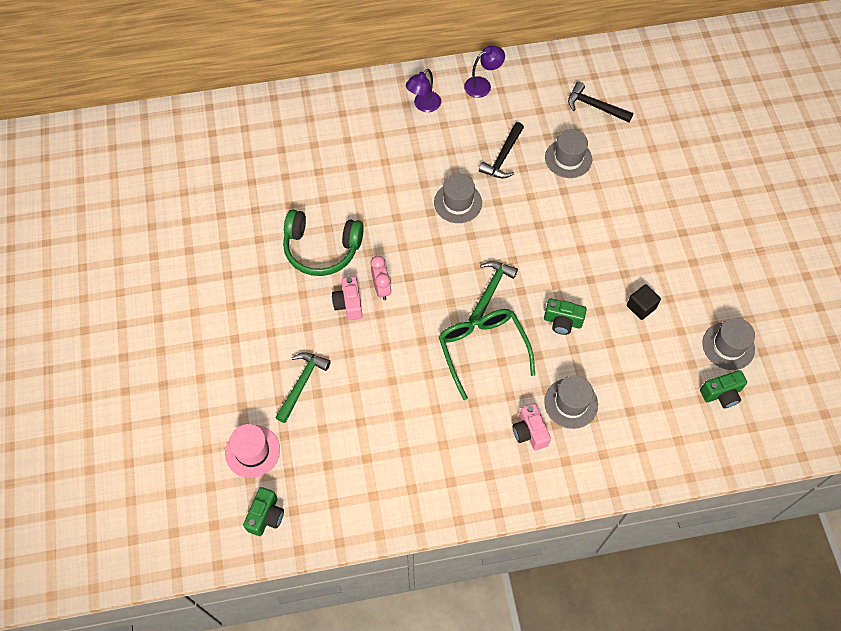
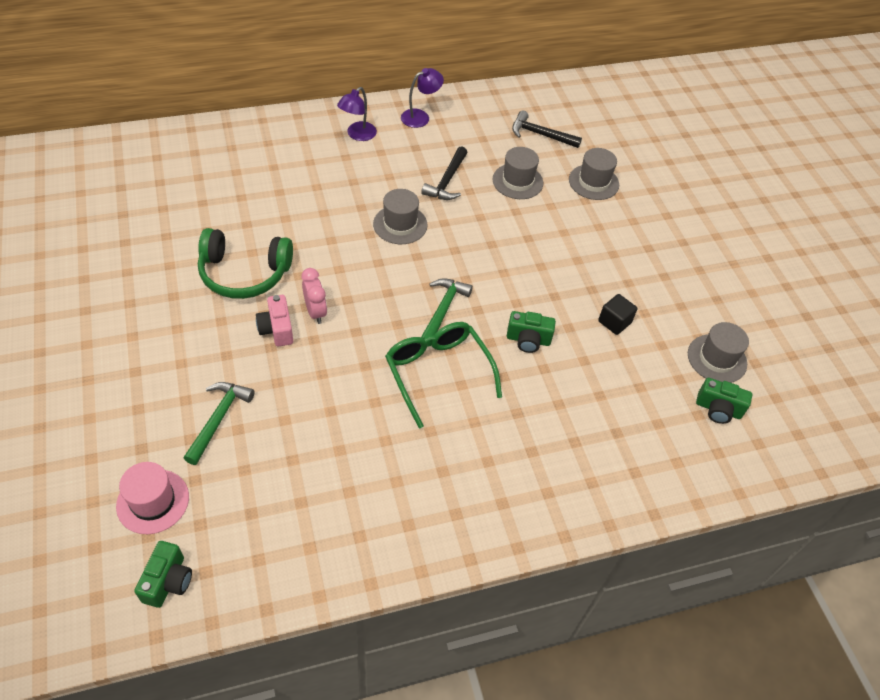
camera: 10 degrees left, 10 degrees down
(529, 432) = (501, 461): pink camera -> none
(571, 403) = (547, 427): grey hat -> grey hat (593, 182)
(721, 394) = (718, 409): green camera -> green camera turned 45 degrees clockwise

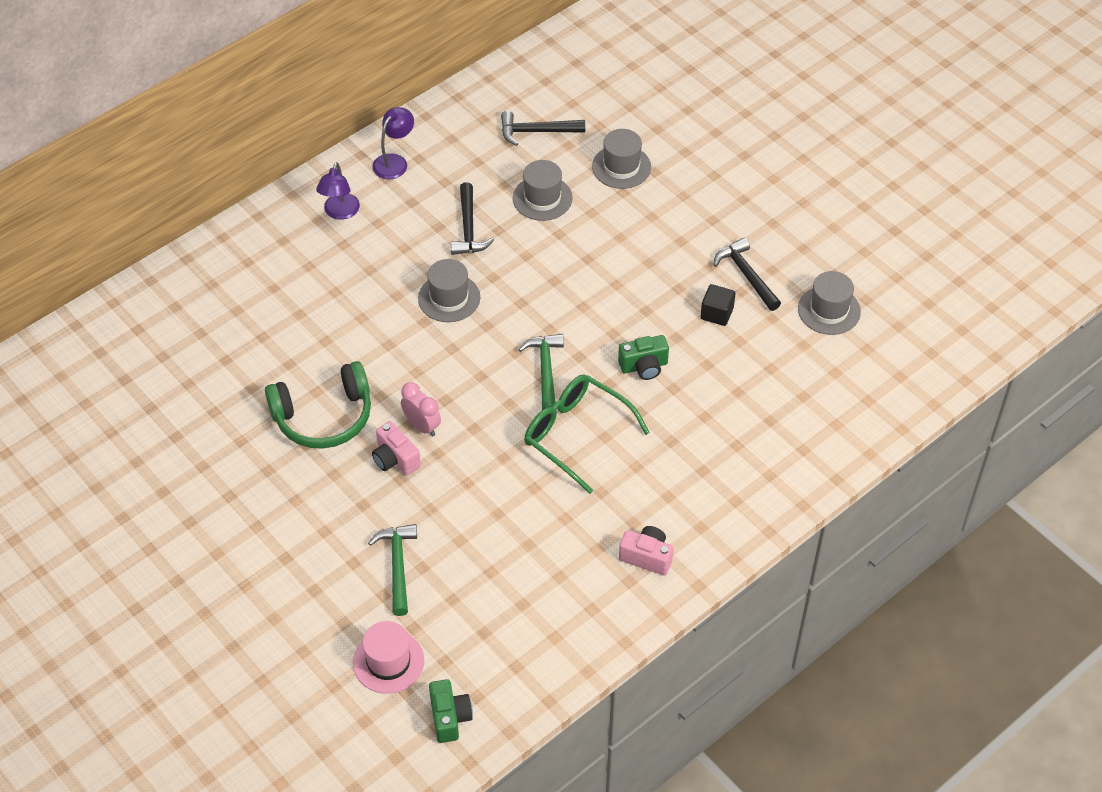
camera: 20 degrees left, 0 degrees up
(437, 509) = (647, 557): none -> pink camera
(656, 301) = (746, 275): none -> black hammer
(718, 409) = (851, 359): green camera -> none

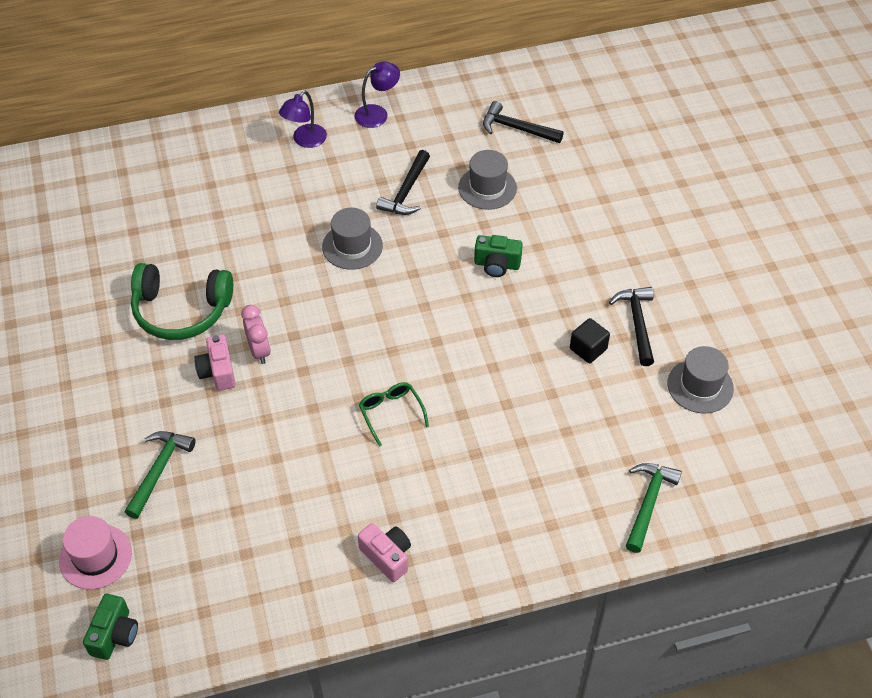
camera: 25 degrees right, 0 degrees up
(545, 370) = (398, 342): green hammer -> green hammer (648, 503)
(577, 435) = (391, 413): green glasses -> green glasses, size x0.56
(621, 167) = (575, 184): grey hat -> none
(644, 366) = (490, 373): green camera -> green camera (497, 265)

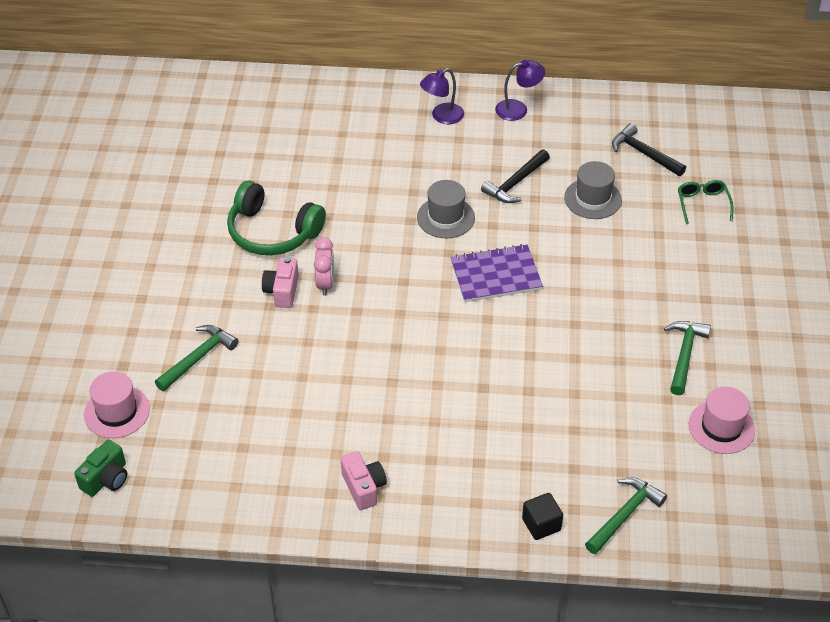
camera: 20 degrees right, 5 degrees down
(391, 413) = (419, 369): green glasses -> green glasses (703, 204)
(426, 293) = (496, 275): none -> purple notebook
(497, 265) = (572, 268): green camera -> none
(588, 349) = (626, 364): black cube -> black cube (541, 524)
(637, 323) = (684, 355): black hammer -> green hammer
(700, 386) = (721, 427): grey hat -> pink hat

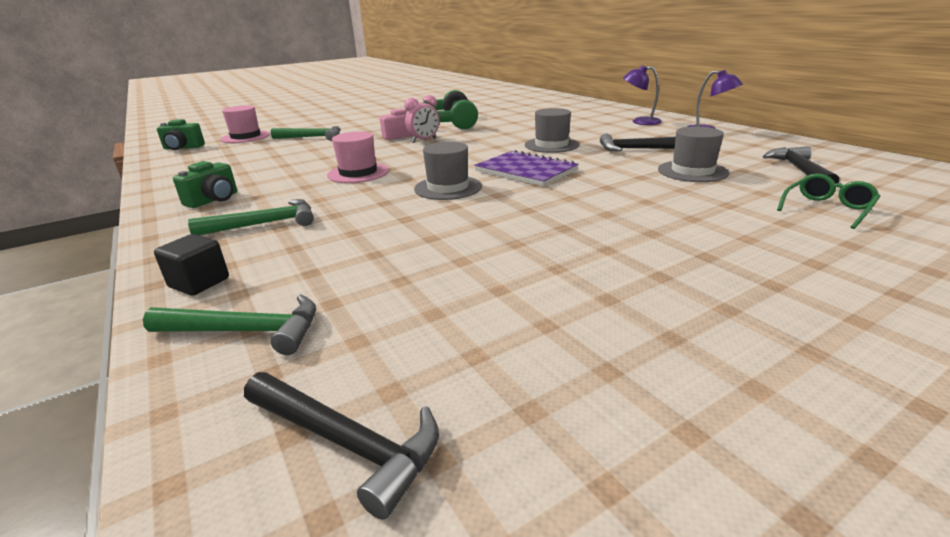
camera: 55 degrees right, 20 degrees down
(363, 487) = (214, 200): pink camera -> green camera
(487, 338) = (448, 188): none -> grey hat
(684, 355) = (592, 274): green hammer -> green hammer (265, 224)
(721, 427) = (506, 351): pink hat -> pink hat (358, 173)
(740, 503) = (347, 443): none -> black hammer

